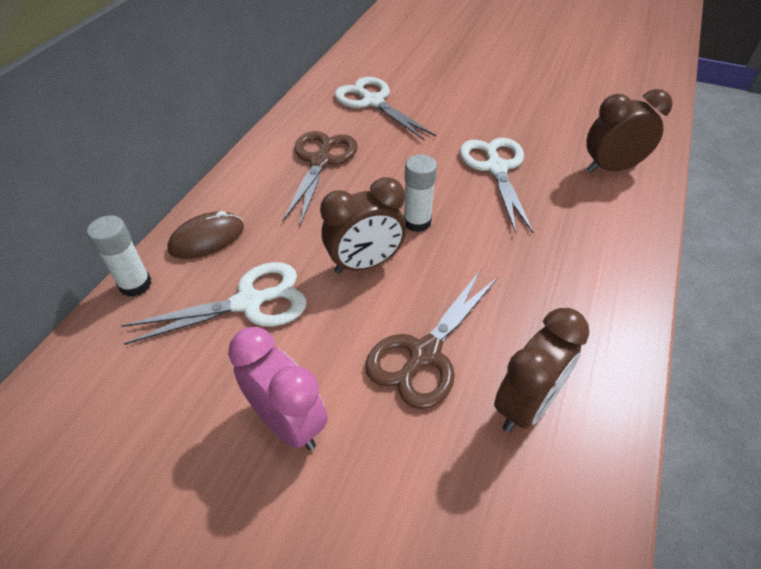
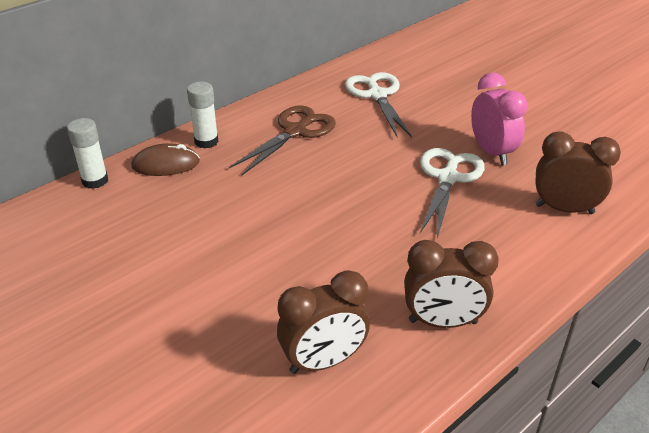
camera: 25 degrees right, 10 degrees down
(249, 302) = (164, 218): white scissors -> none
(288, 422) = (135, 306): pink clock -> pink clock (491, 153)
(365, 263) = (273, 218): brown clock -> brown clock (443, 322)
(417, 222) = (340, 200): white glue stick -> white glue stick (206, 141)
(424, 354) = (270, 297): brown scissors -> none

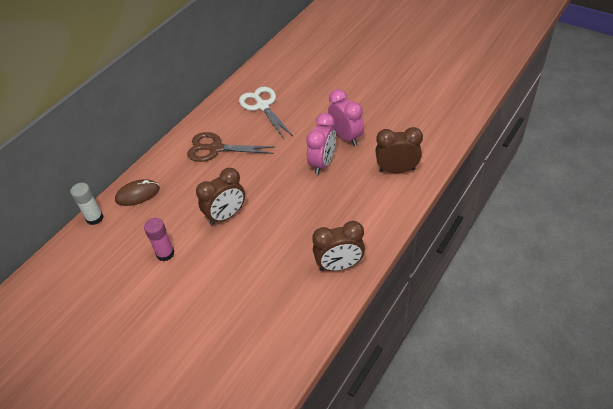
camera: 10 degrees left, 10 degrees up
(176, 246) = (165, 253): none -> pink glue stick
(206, 141) = (159, 170): white glue stick -> none
(295, 131) = (216, 148): brown scissors -> brown scissors turned 105 degrees counterclockwise
(323, 361) = (277, 308): brown clock -> brown clock (226, 215)
(448, 178) = (322, 163): white scissors -> pink clock

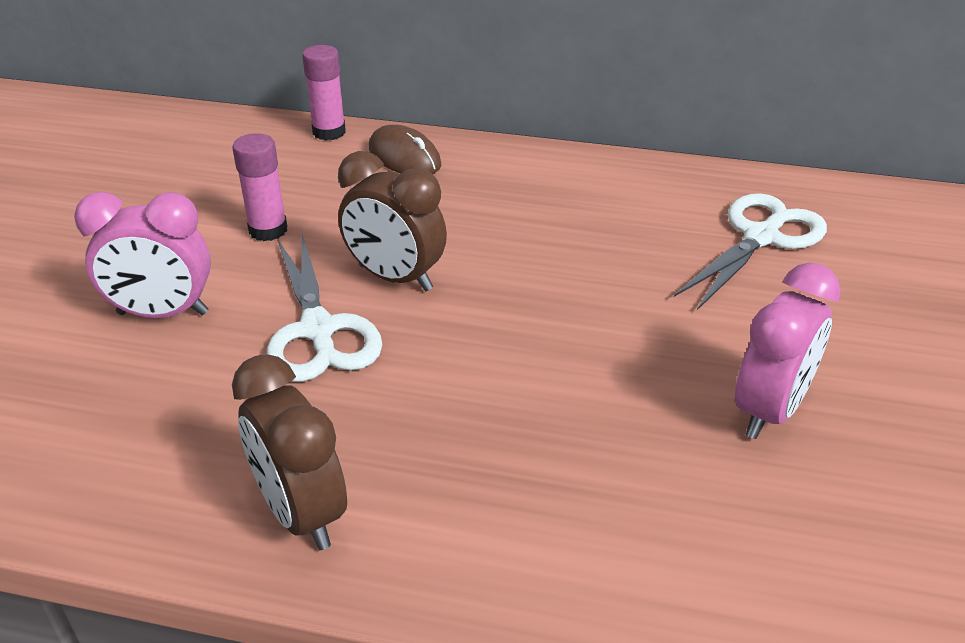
camera: 65 degrees right, 10 degrees down
(94, 218) = (329, 132): white glue stick -> pink glue stick
(216, 148) = (580, 210): brown scissors -> none
(246, 246) = (318, 330): none -> white scissors
(322, 163) = (641, 388): pink clock -> pink clock (163, 313)
(397, 170) = (716, 561): brown clock -> none

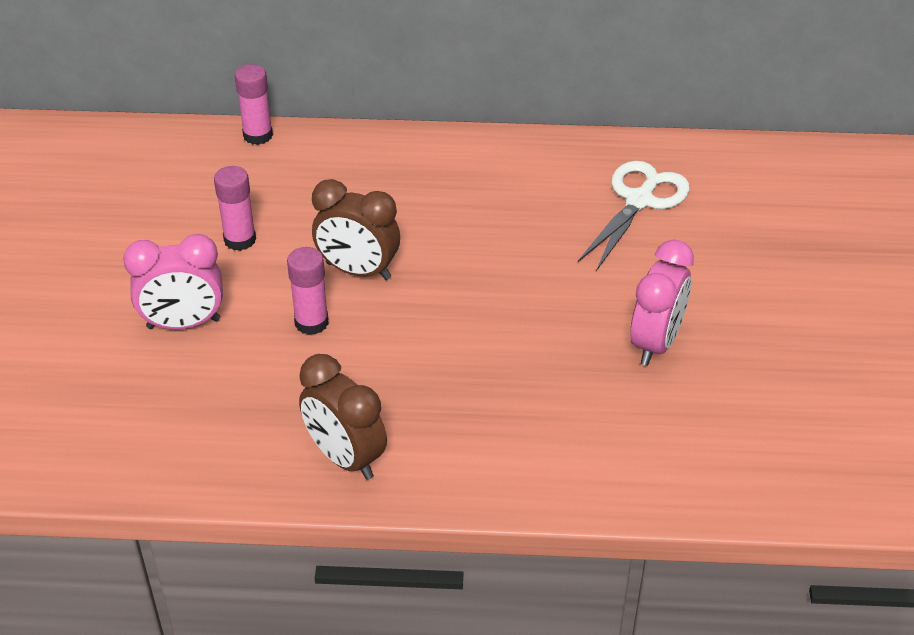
camera: 10 degrees left, 5 degrees up
(318, 330) = (311, 322): white scissors -> pink glue stick
(404, 157) = (332, 154): brown mouse -> none

